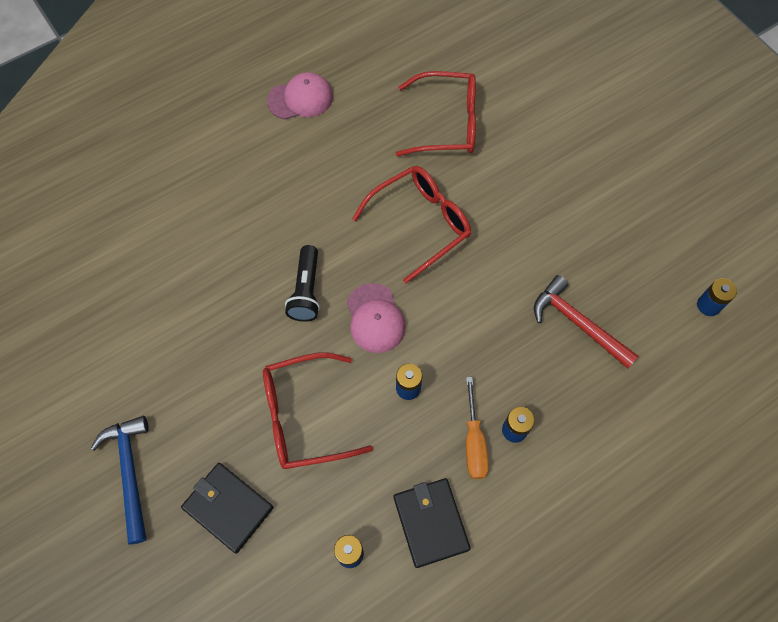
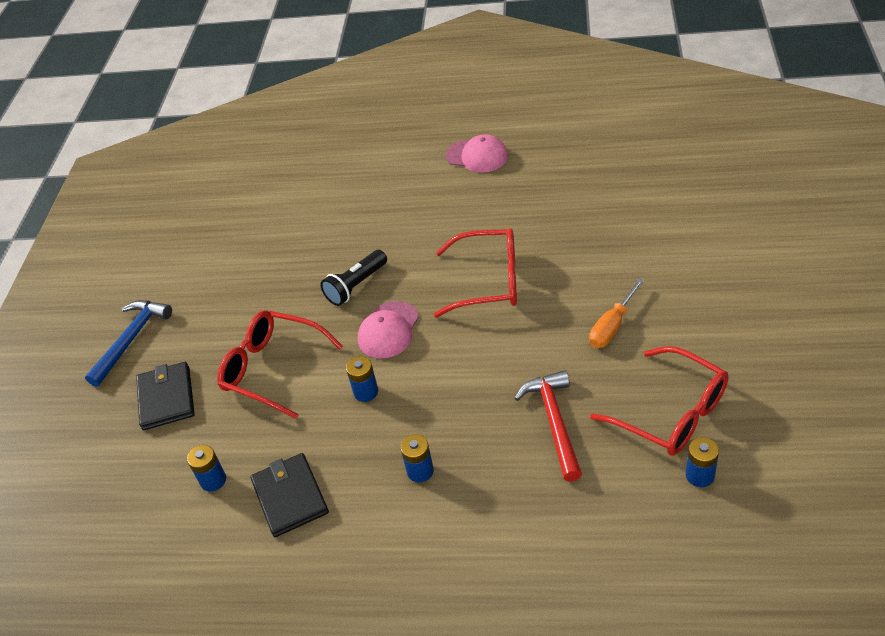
camera: 45 degrees right, 20 degrees down
(431, 522) = (290, 497): black wallet -> black wallet turned 45 degrees counterclockwise
(447, 123) = (581, 220): red glasses -> red glasses (672, 413)
(474, 441) = (379, 460): orange screwdriver -> orange screwdriver (612, 326)

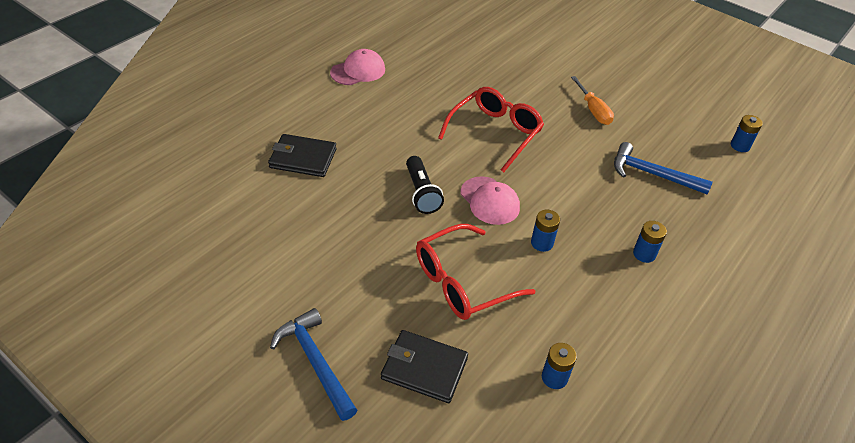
camera: 65 degrees left, 0 degrees up
(290, 497) = (612, 336): black wallet -> black wallet (303, 158)
(554, 422) = (652, 174): red hammer -> blue hammer
(672, 413) = (685, 129): red glasses -> none

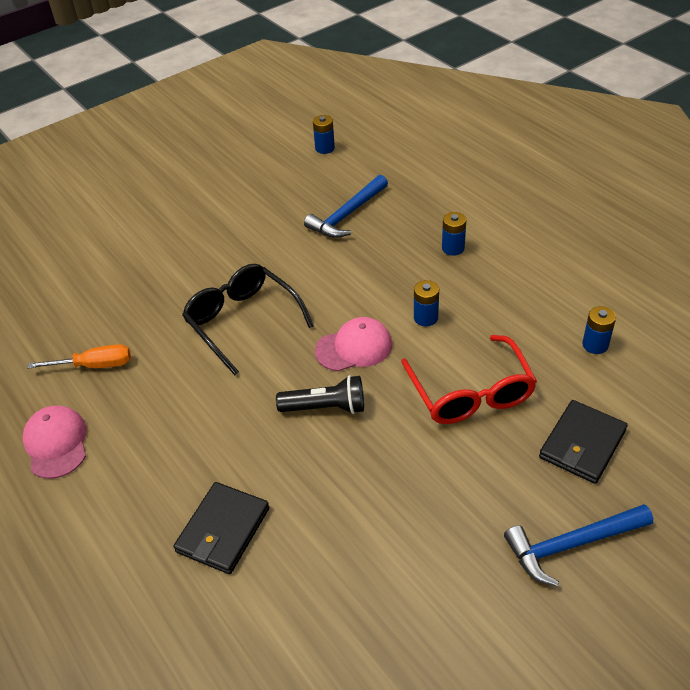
camera: 70 degrees left, 0 degrees up
(495, 133) = (242, 321): red glasses -> black glasses
(593, 110) = (234, 233): orange screwdriver -> orange screwdriver (94, 365)

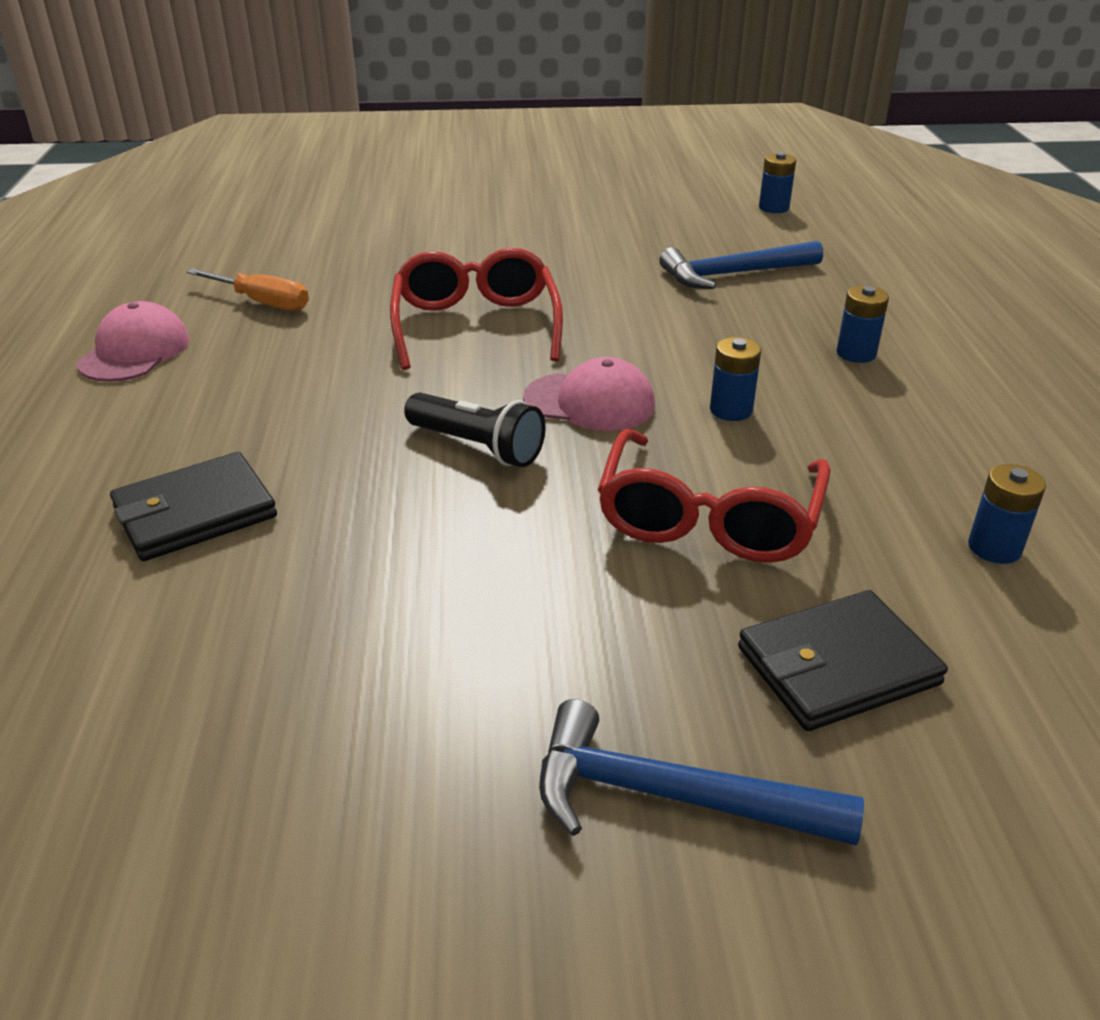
camera: 30 degrees right, 10 degrees down
(242, 321) = (476, 325): black glasses -> red glasses

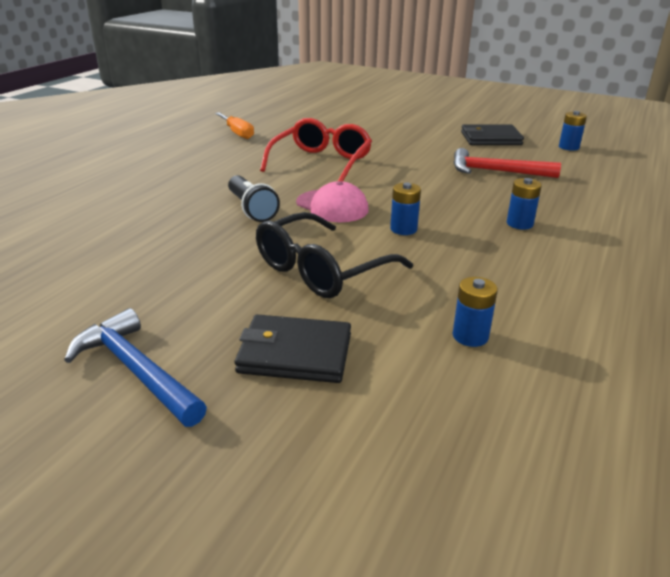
camera: 30 degrees right, 5 degrees down
(135, 351) = (161, 139): pink cap -> none
(195, 512) = (103, 200): black wallet -> black wallet (490, 138)
(708, 519) = (321, 270): red glasses -> black glasses
(733, 274) = (496, 171): blue hammer -> red hammer

